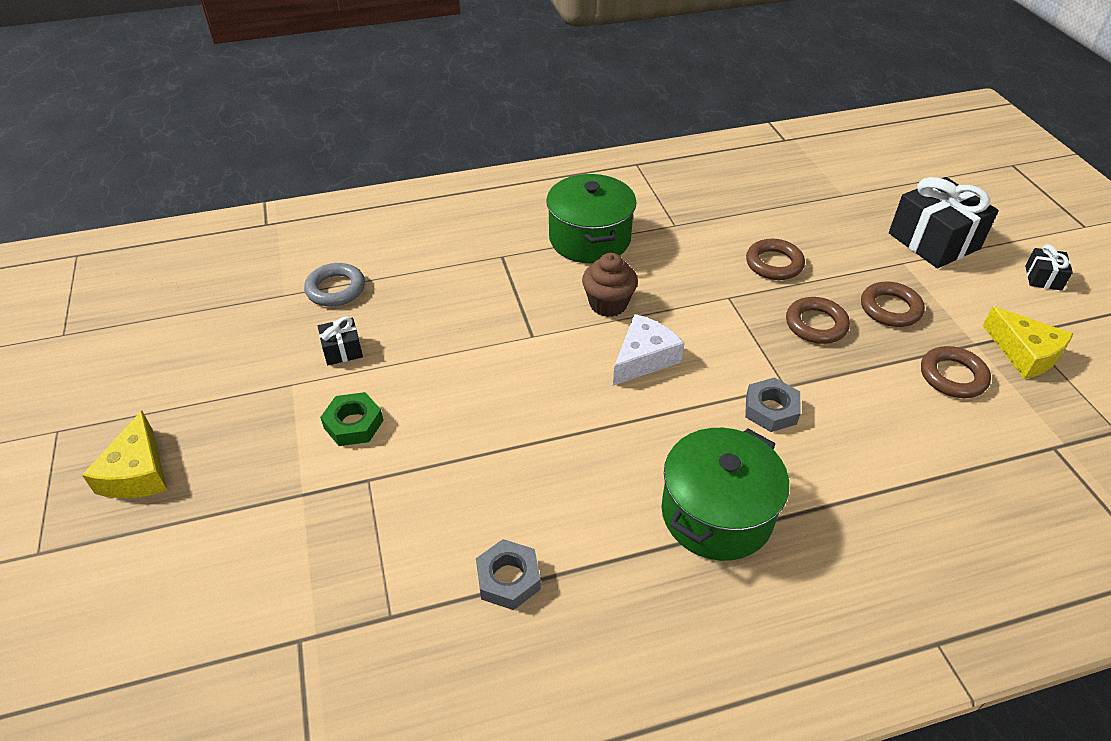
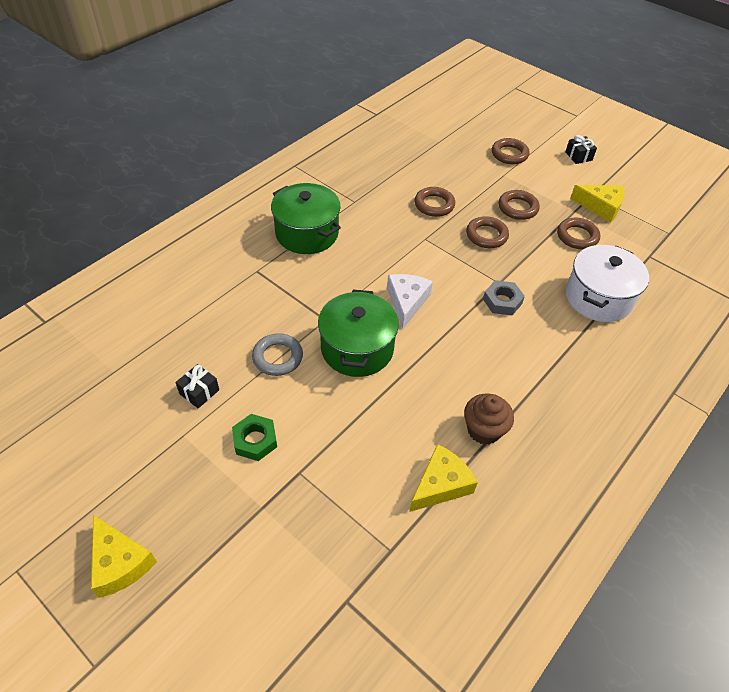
camera: 35 degrees left, 5 degrees up
(336, 289) = (152, 349): grey ring -> grey ring (277, 357)
(508, 579) = (440, 485): grey nut -> yellow cheese
(608, 304) = (356, 275): brown cupcake -> brown cupcake (484, 430)
(717, 514) = (521, 380): green pot -> green pot (357, 348)
(920, 465) = (598, 298): none -> white pot
(933, 241) = (509, 154): black gift -> brown ring

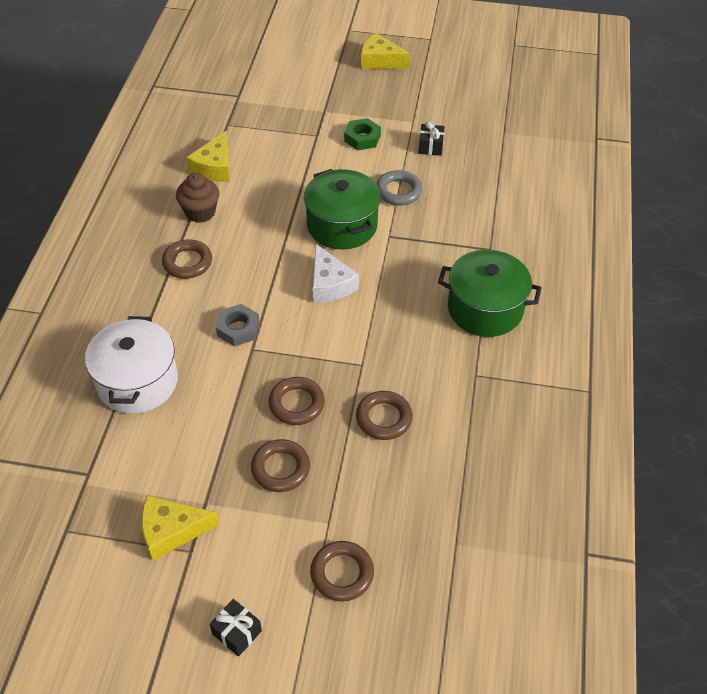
camera: 150 degrees right, 0 degrees up
(577, 236) = (187, 459): brown ring -> brown ring (187, 262)

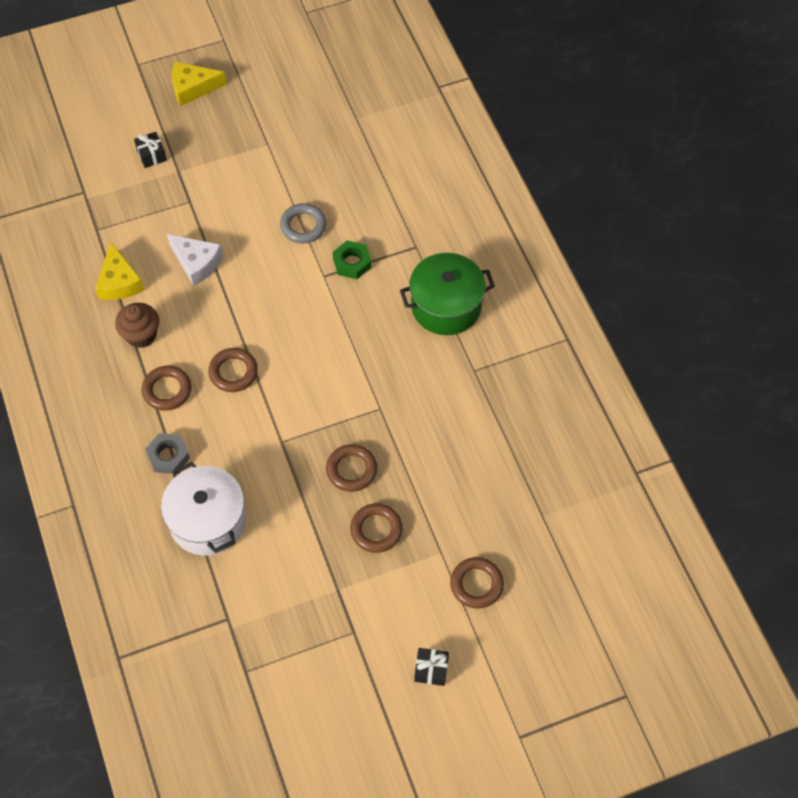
camera: 30 degrees left, 10 degrees up
(172, 531) = (328, 625): yellow cheese -> none
(238, 329) = (257, 429): grey nut -> grey nut (168, 456)
(330, 284) = (305, 348): white cheese -> white cheese (196, 263)
(342, 225) = (277, 285): green pot -> none
(362, 138) = (234, 185): green nut -> green nut (352, 263)
(384, 418) = (427, 445): brown ring -> brown ring (233, 372)
(430, 146) = (301, 165): black gift -> black gift (151, 155)

